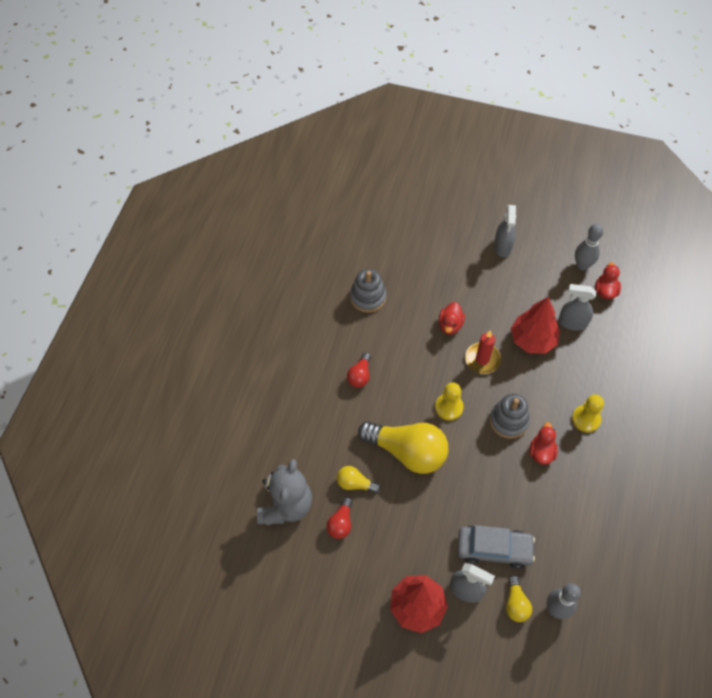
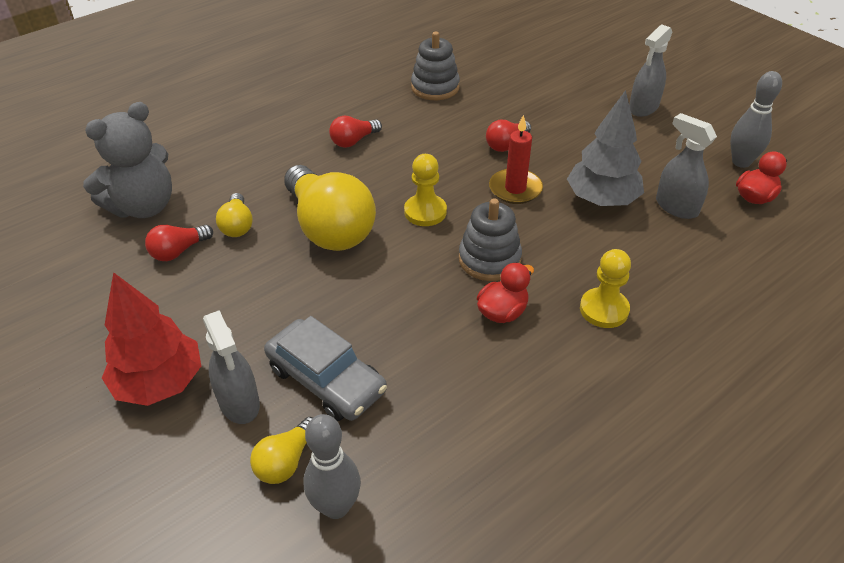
camera: 35 degrees right, 15 degrees down
(355, 484) = (237, 225): yellow light bulb -> yellow light bulb turned 150 degrees counterclockwise
(450, 325) = (506, 144): red duck -> red light bulb
(532, 340) = (601, 199): red tree -> grey tree

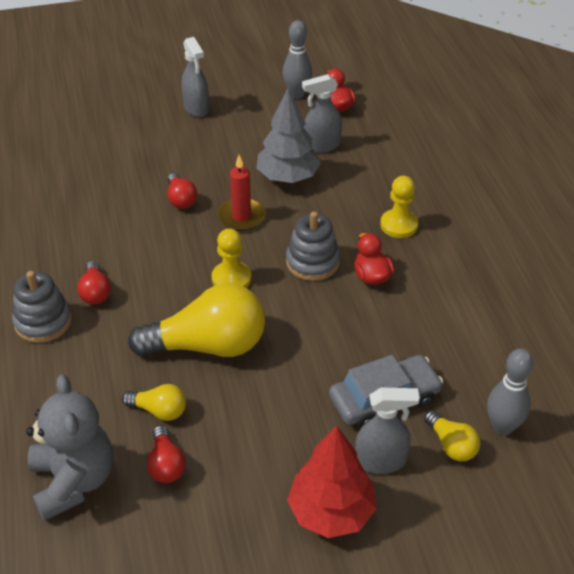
camera: 65 degrees left, 0 degrees up
(435, 87) = (59, 211): grey stacking toy -> grey stacking toy (43, 322)

